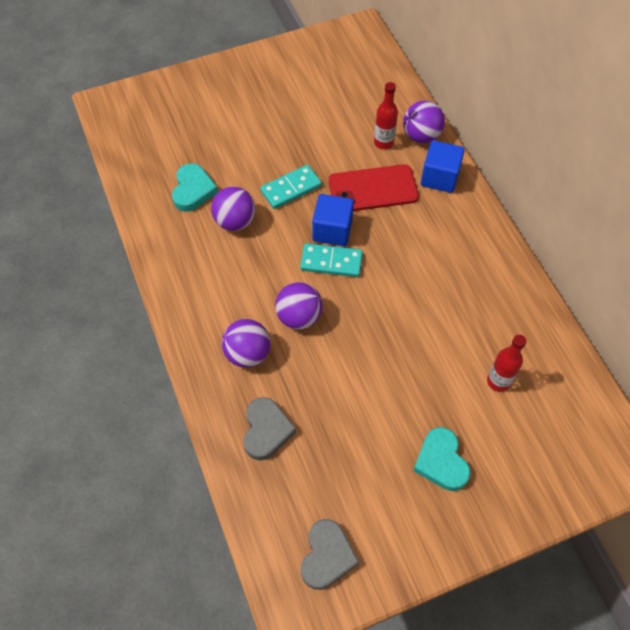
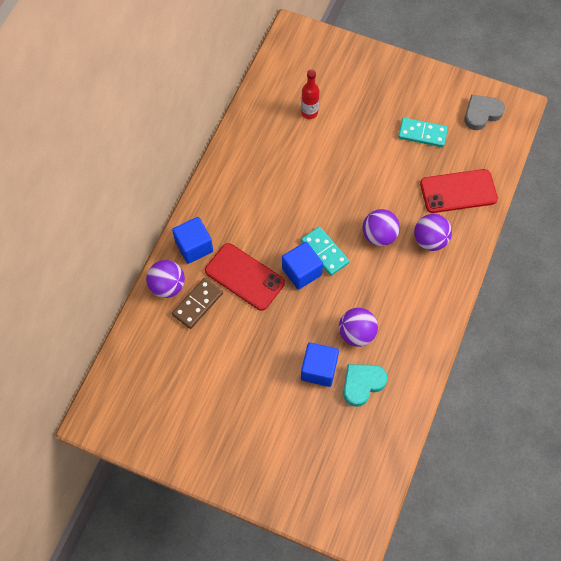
camera: 135 degrees left, 5 degrees up
(238, 173) = (319, 369): none -> blue cube
(266, 430) = (458, 191): grey heart -> red phone
(291, 188) = (296, 325): turquoise domino -> turquoise domino (422, 134)
(383, 142) = (197, 304): red bottle -> brown domino
(441, 462) = (382, 104): turquoise heart -> none

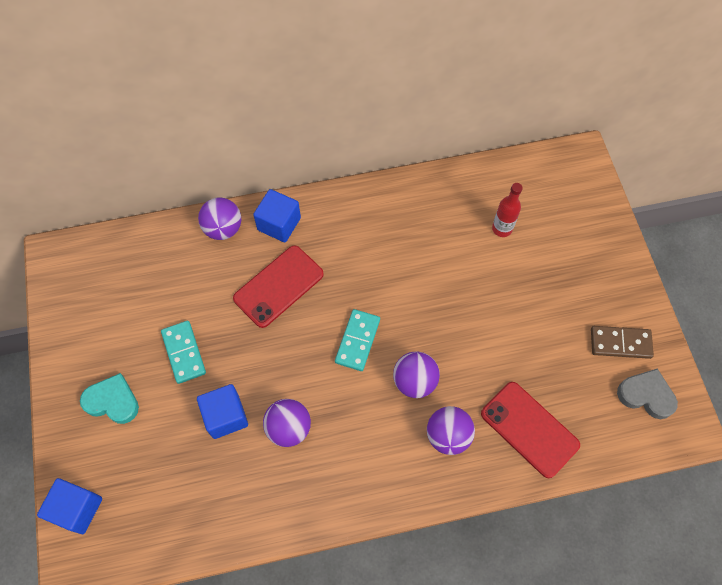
camera: 55 degrees right, 0 degrees up
(197, 304) = (222, 265): brown domino -> brown domino (620, 343)
(244, 277) = (278, 286): red phone -> red phone turned 45 degrees clockwise
(301, 272) = (320, 333): blue cube -> blue cube (77, 509)
(362, 384) = (237, 469): turquoise heart -> turquoise heart (112, 401)
(422, 134) = (568, 349): turquoise domino -> turquoise domino (183, 353)

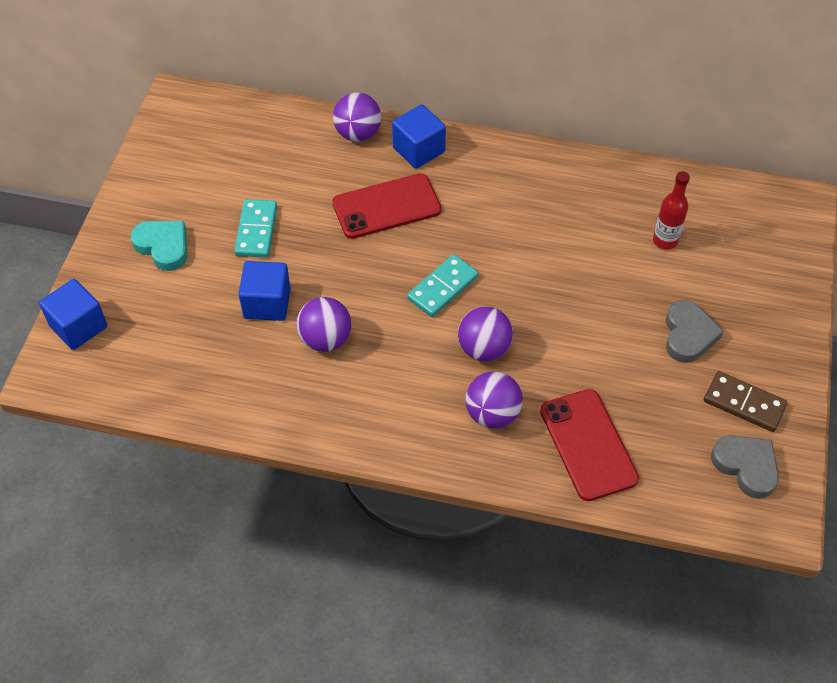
camera: 25 degrees right, 10 degrees down
(556, 302) = (688, 335): none -> grey heart

